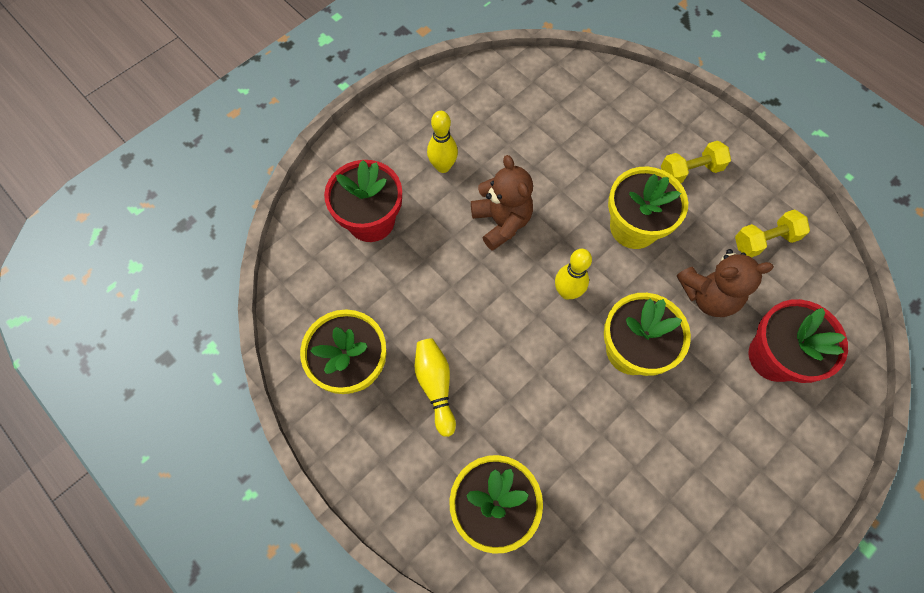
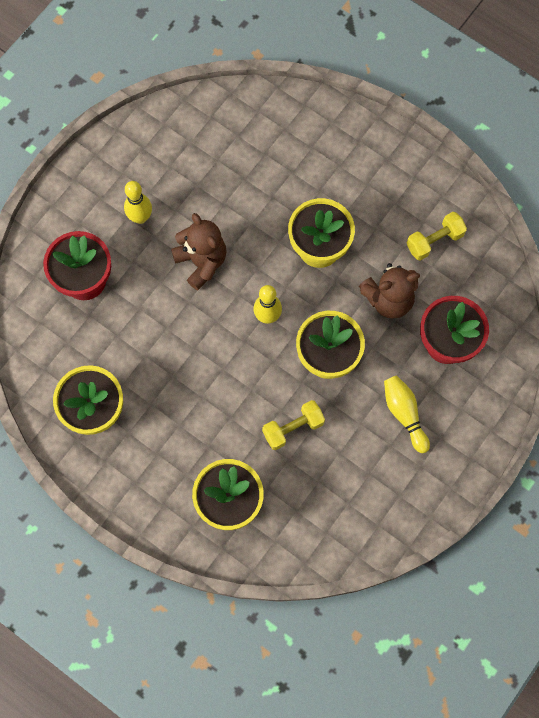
camera: 10 degrees left, 5 degrees up
(435, 386) = (167, 416): yellow bowling pin -> yellow bowling pin (404, 414)
(690, 171) = (365, 185): yellow dumbbell -> yellow dumbbell (293, 428)

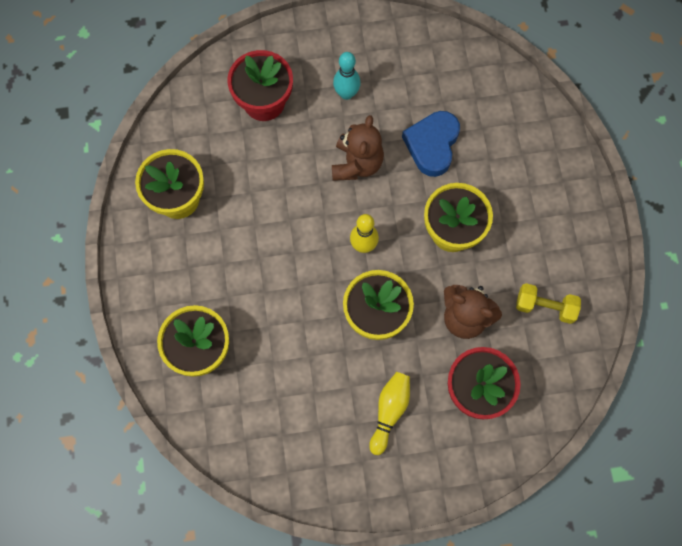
camera: 45 degrees right, 0 degrees up
(140, 217) = (346, 93): yellow bowling pin -> turquoise bowling pin
(242, 198) = (432, 145): none -> blue heart
(293, 428) = (299, 342): yellow dumbbell -> none

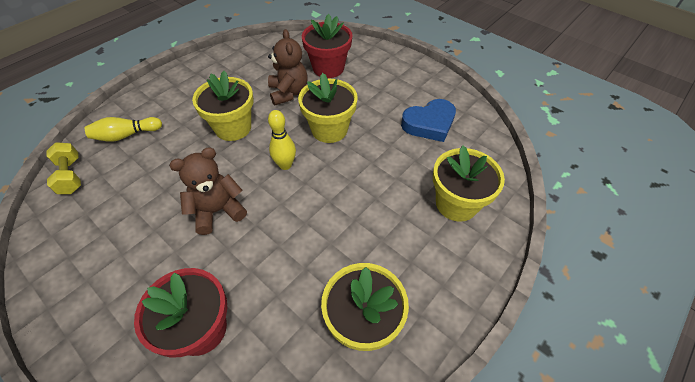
camera: 130 degrees left, 20 degrees down
(346, 93) = (147, 264): turquoise bowling pin -> none
(389, 411) = (379, 92): yellow bowling pin -> yellow bowling pin (126, 135)
(432, 145) = (166, 175): blue heart -> blue heart (429, 124)
(545, 307) = (250, 67): yellow dumbbell -> yellow dumbbell (71, 176)

